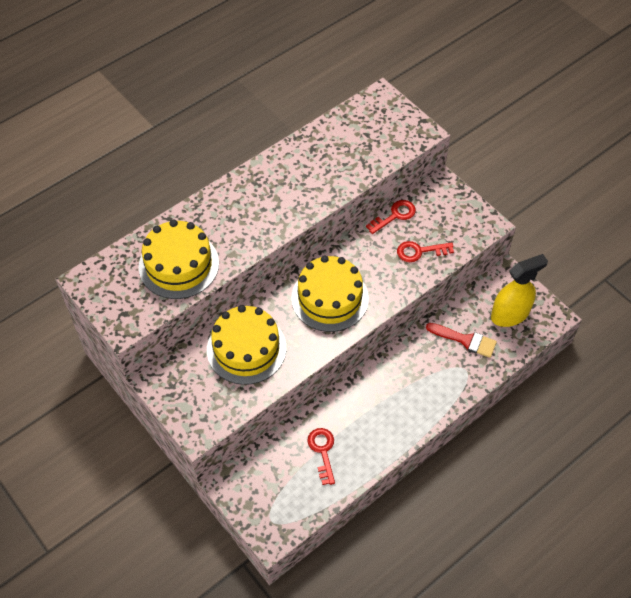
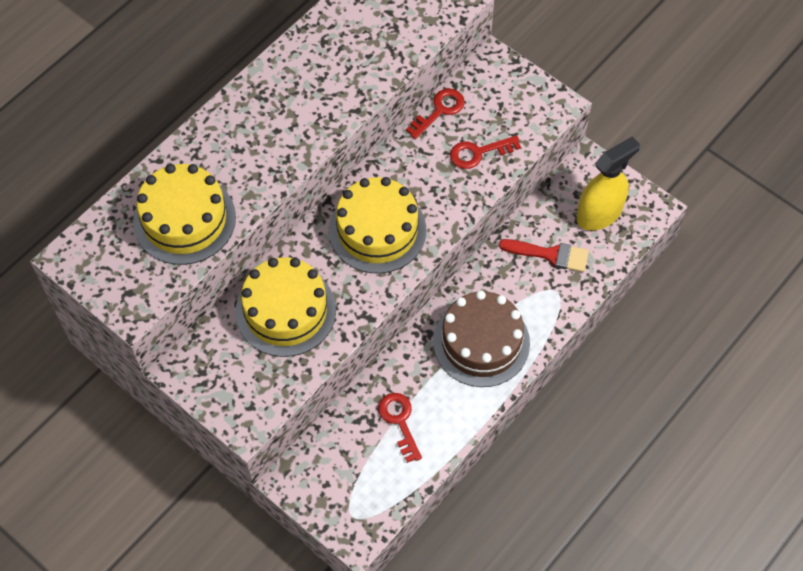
camera: 10 degrees left, 5 degrees up
(399, 400) = (481, 342): none -> brown cake

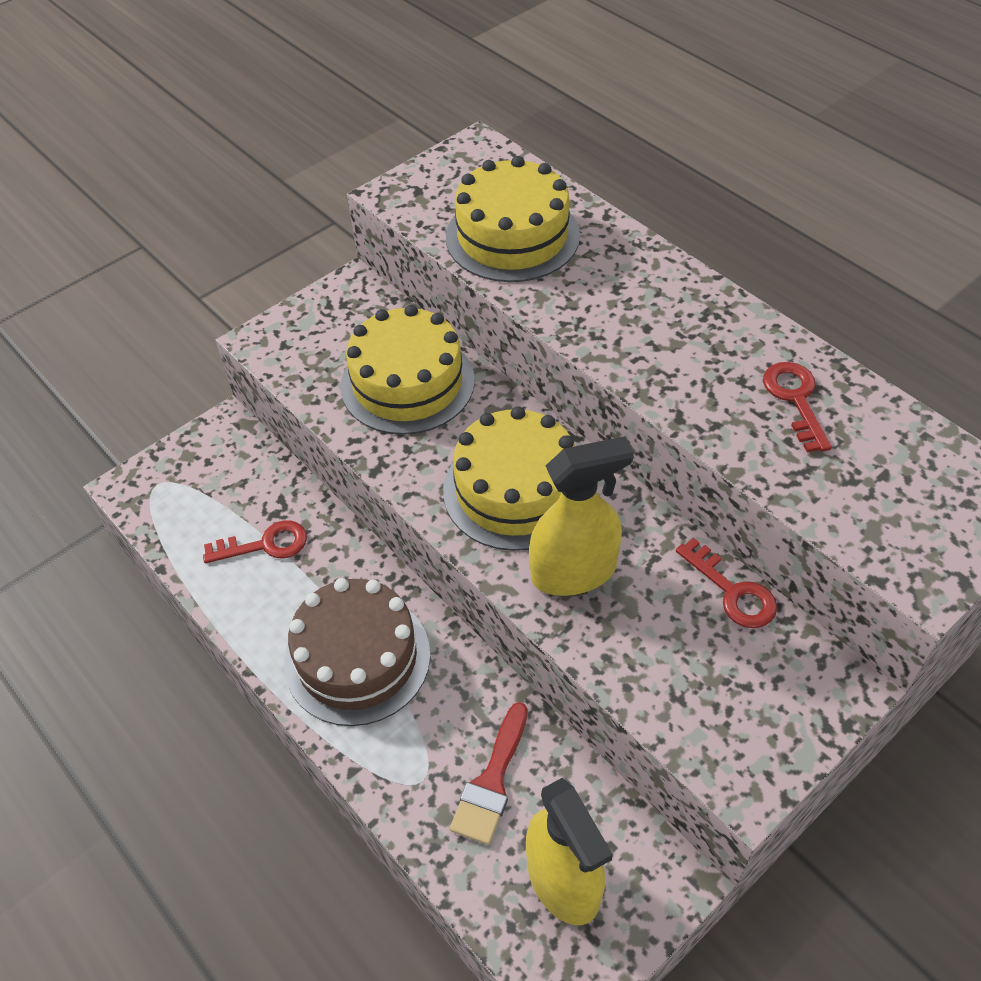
camera: 100 degrees right, 10 degrees down
(437, 192) = (574, 572): none -> yellow spray bottle
(478, 153) = (645, 638): red key -> red key (795, 399)

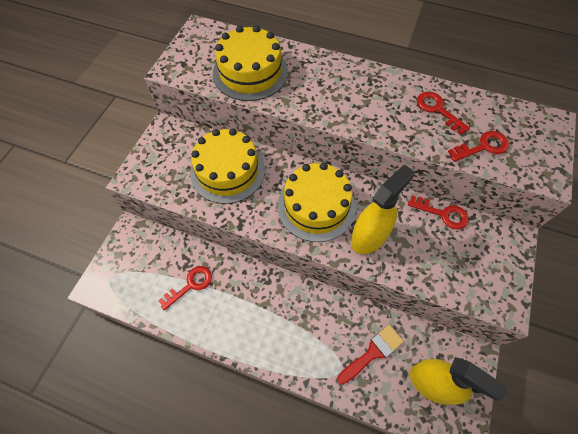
camera: 30 degrees left, 10 degrees up
(357, 658) = (273, 323): brown cake -> none
(491, 781) = (373, 352): red brush -> red brush turned 120 degrees counterclockwise
(836, 487) = (483, 146): none -> red key

